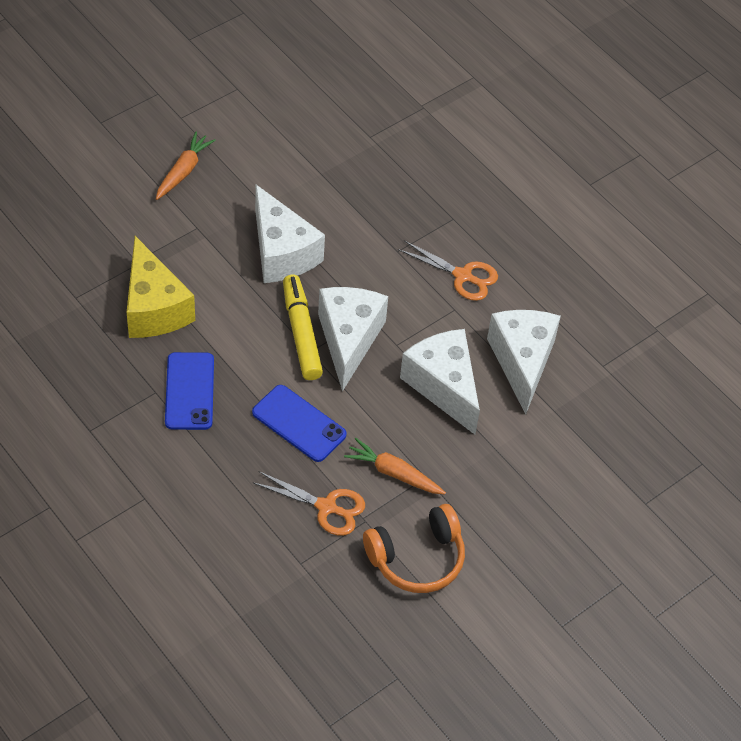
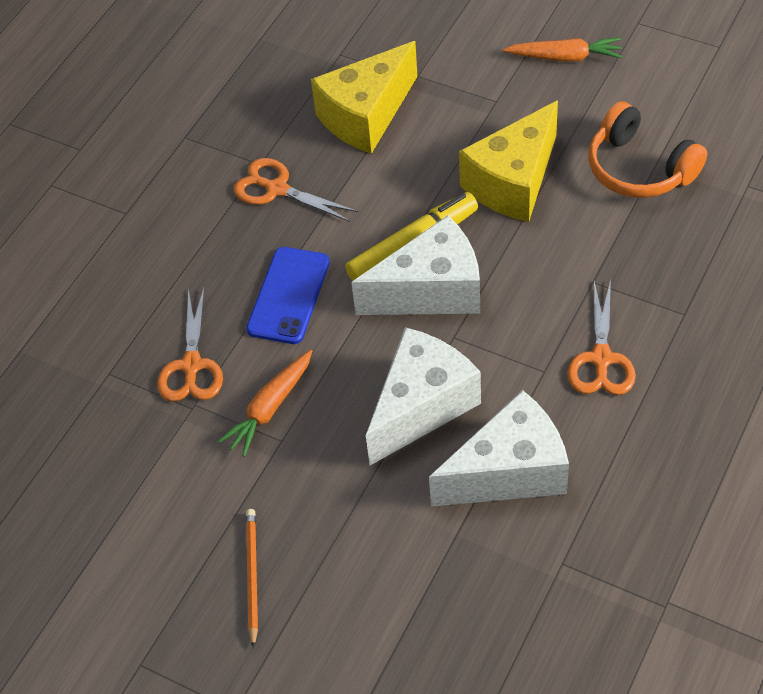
camera: 75 degrees right, 0 degrees up
(189, 391) = (277, 189): blue phone -> orange scissors
(281, 252) = (513, 182): white cheese -> yellow cheese
(394, 473) = (270, 408): orange carrot -> orange carrot turned 150 degrees counterclockwise
(417, 558) = (165, 477): orange headphones -> orange headphones (639, 168)
(526, 535) = (252, 576): none -> orange pencil

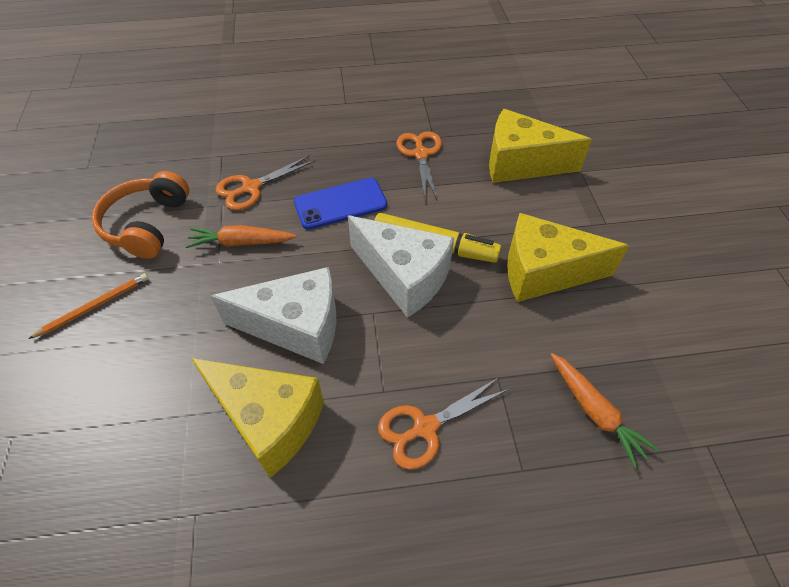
camera: 50 degrees right, 0 degrees up
(509, 472) = (268, 420): white cheese -> yellow cheese
(565, 57) = (690, 241): orange carrot -> orange carrot (595, 412)
(639, 168) = (639, 348): orange headphones -> orange headphones (147, 225)

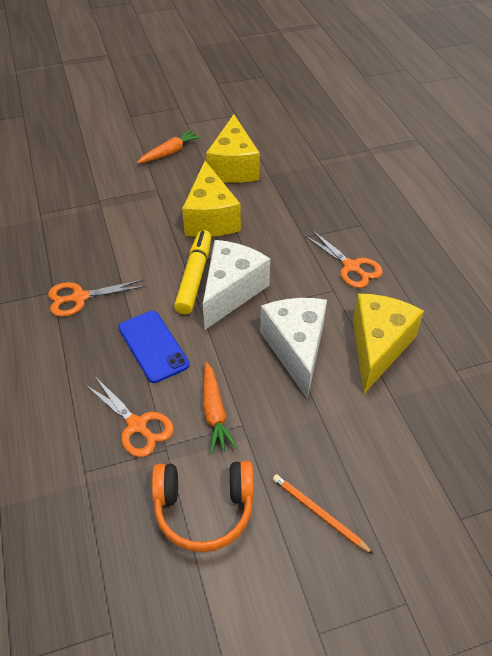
camera: 100 degrees left, 5 degrees down
(520, 164) = (91, 233): yellow cheese -> yellow cheese (233, 167)
(595, 412) = (313, 197): orange carrot -> orange carrot (170, 153)

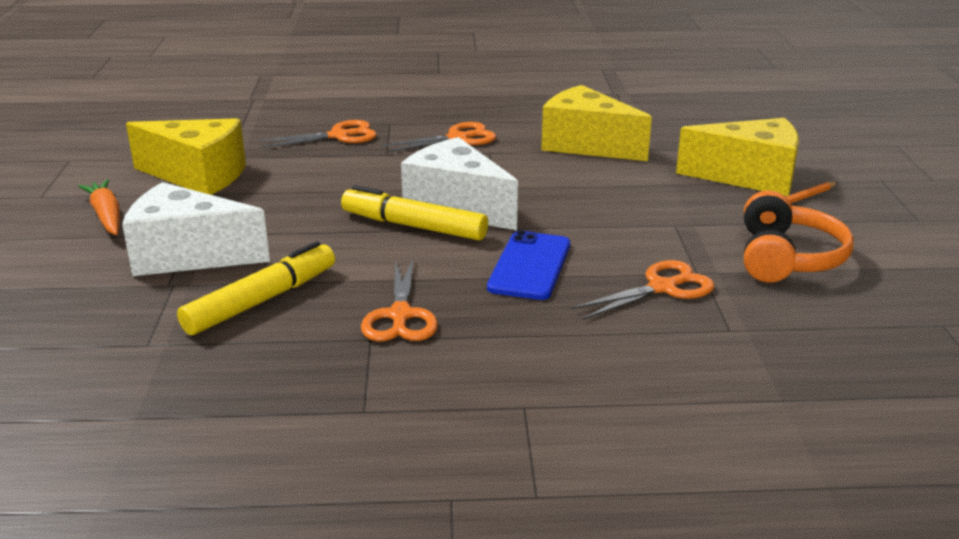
camera: 75 degrees left, 20 degrees down
(87, 238) = (261, 300): none -> yellow marker
(153, 346) = (530, 266): blue phone -> blue phone turned 60 degrees counterclockwise
(210, 218) = (299, 203): yellow cheese -> yellow cheese (749, 177)
(214, 412) = (653, 238): orange carrot -> none
(296, 349) = (572, 183): white cheese -> white cheese (188, 255)
(324, 206) = (339, 136): none -> orange scissors

